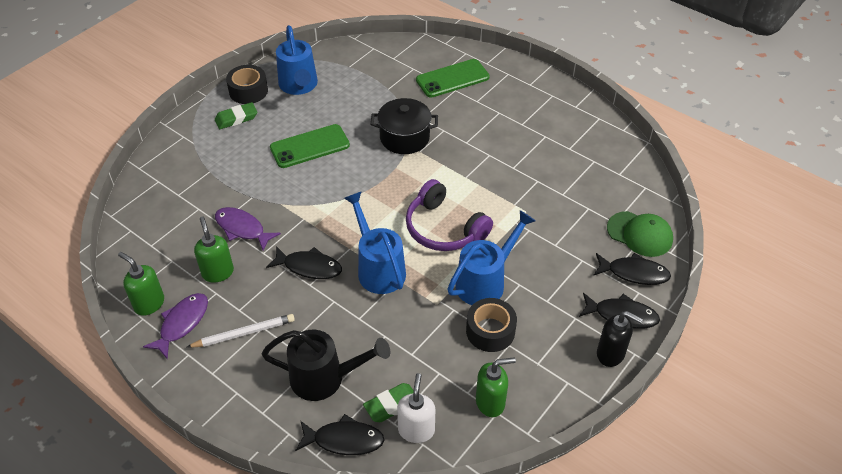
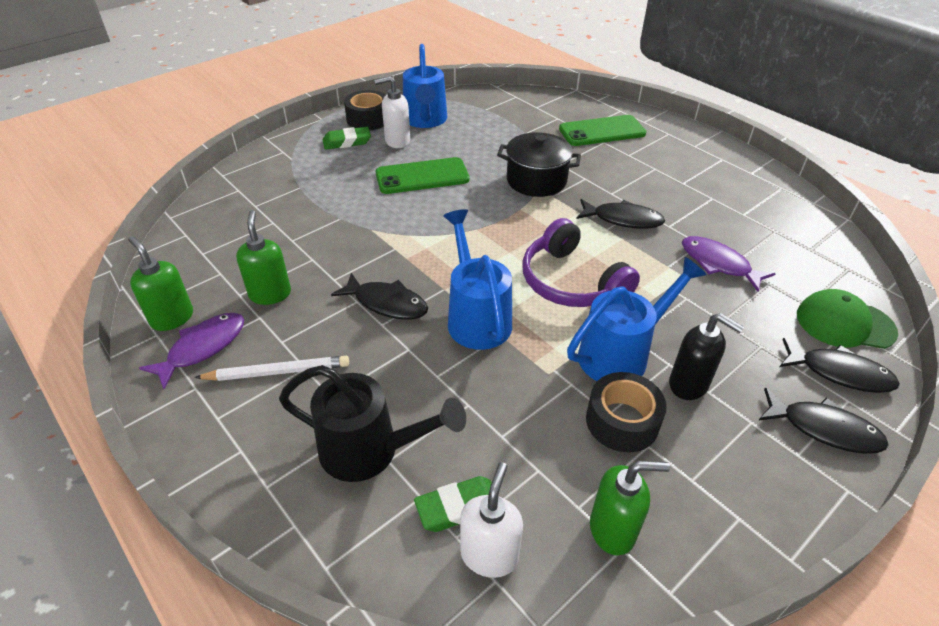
camera: 10 degrees right, 5 degrees down
(242, 228) = (317, 250): purple fish -> purple fish (718, 264)
(280, 112) = (397, 141): none -> white soap dispenser
(344, 440) = (374, 551): black fish -> black fish (623, 219)
(611, 354) = (809, 484): black soap dispenser -> black soap dispenser (689, 384)
(640, 234) = (844, 323): green cap -> green cap turned 150 degrees clockwise

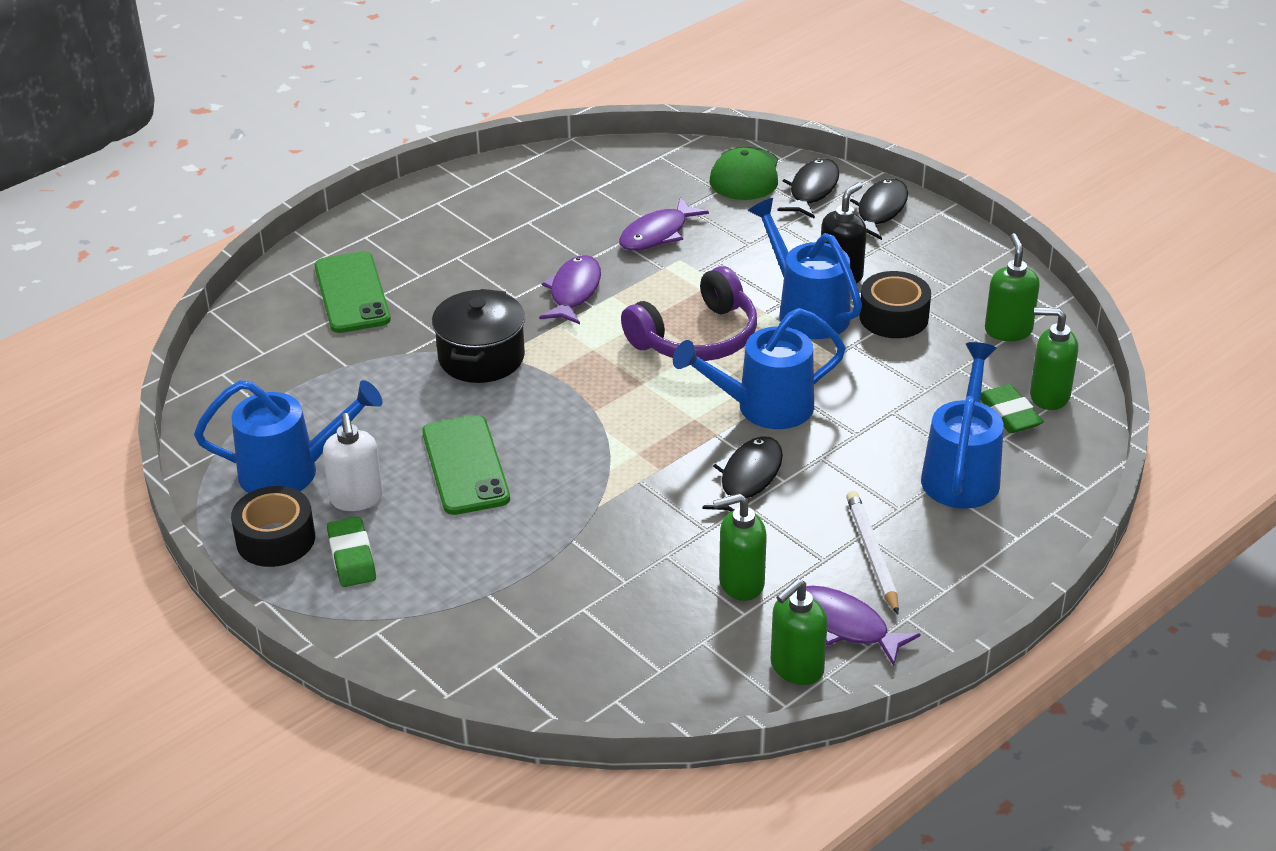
camera: 90 degrees left, 5 degrees down
(370, 451) = (962, 472): black watering can -> blue watering can
(489, 555) = (1049, 396): white soap dispenser -> green soap dispenser
(623, 219) = (574, 291): black fish -> purple fish

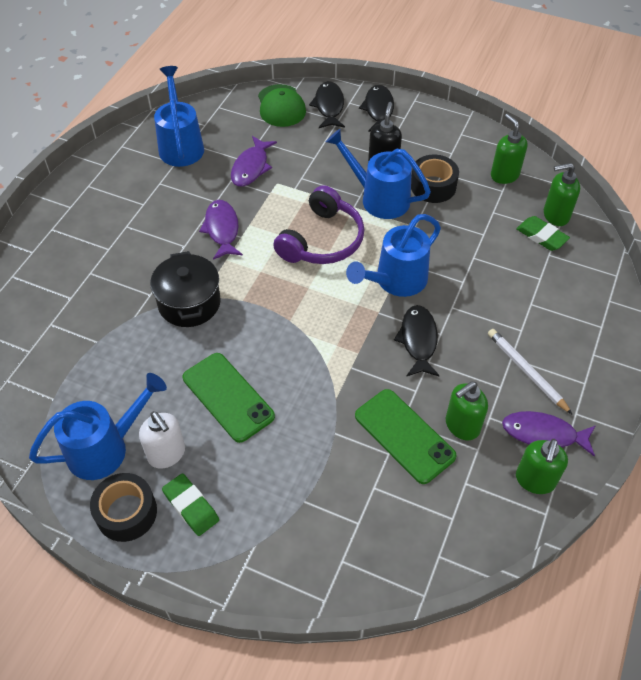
camera: 25 degrees left, 15 degrees up
(352, 293) = (68, 279): green phone -> green phone (404, 436)
(962, 472) = (541, 289): blue watering can -> blue watering can (180, 145)

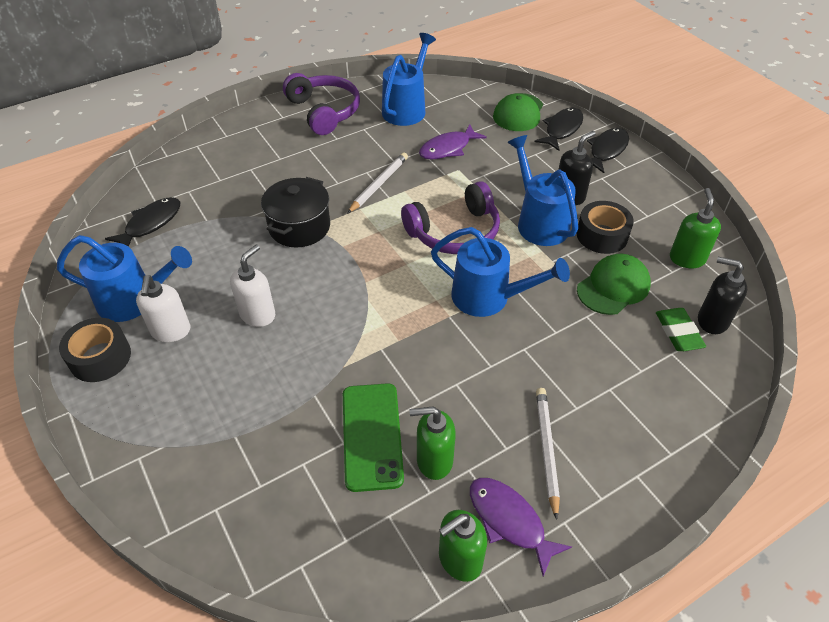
camera: 35 degrees right, 5 degrees down
(106, 183) = (324, 111): none -> purple headphones
(191, 506) = (148, 383): green eraser -> none
(222, 229) = (379, 184): purple fish -> white pencil
(228, 397) = (258, 314): green phone -> white soap dispenser
(395, 281) = (489, 298): blue watering can -> blue watering can turned 150 degrees counterclockwise
(418, 340) = (463, 360): black fish -> black fish (150, 224)
(473, 224) = (613, 287): none -> green cap
(555, 215) = (712, 321): green soap dispenser -> black soap dispenser

